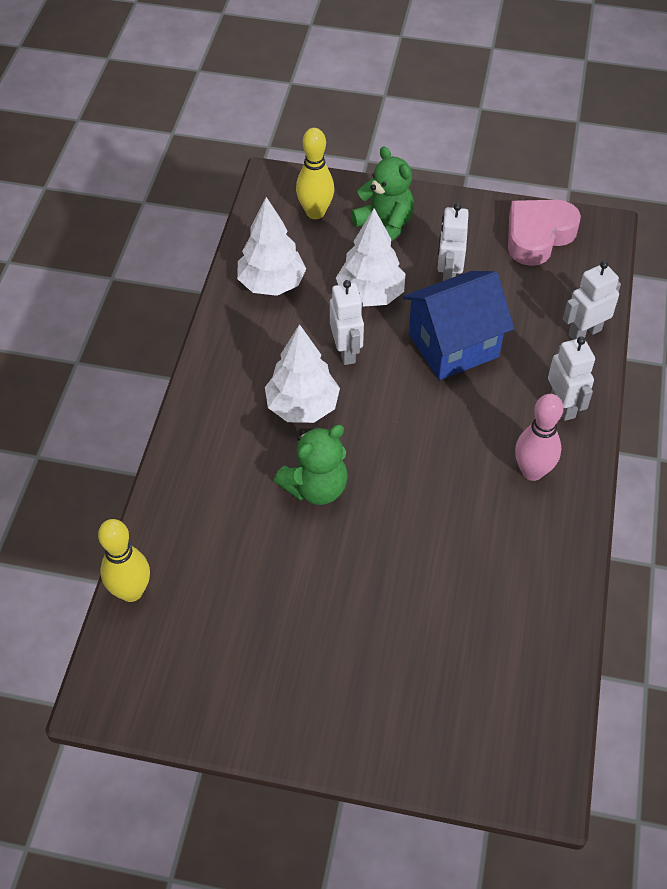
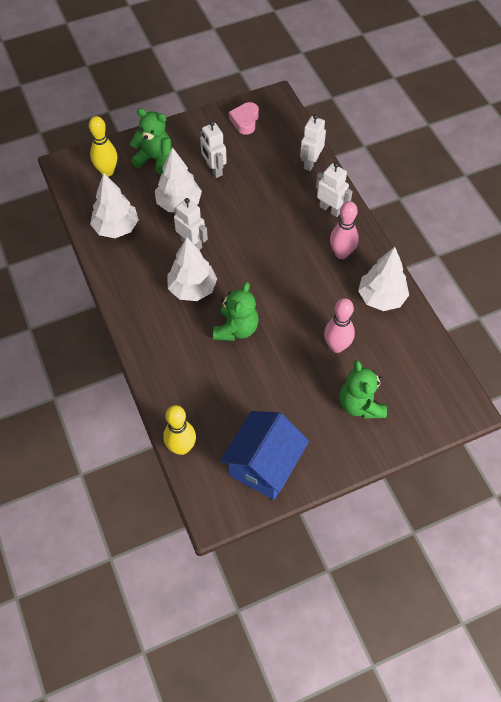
camera: 35 degrees left, 5 degrees up
(397, 684) = (360, 405): none -> green teddy bear
(427, 588) = (337, 346): none -> pink bowling pin
(453, 345) = (247, 207): blue house -> blue house (264, 465)
(538, 236) = (245, 121): pink heart -> pink heart, size x0.66
(541, 561) = (381, 298): none -> white tree

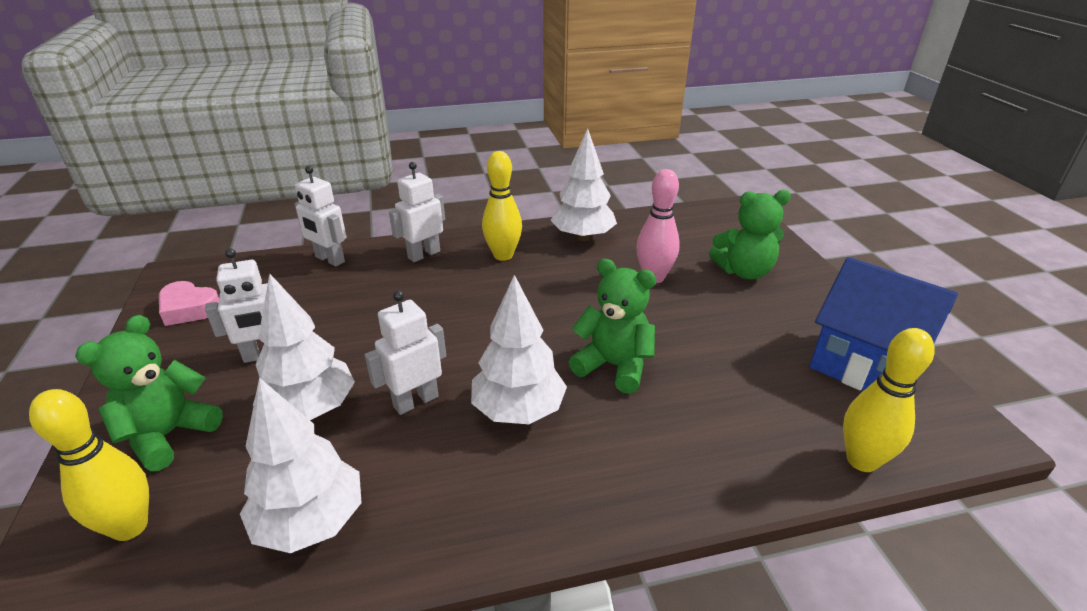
camera: 80 degrees left, 25 degrees down
(341, 253) = (503, 255): pink bowling pin -> yellow bowling pin

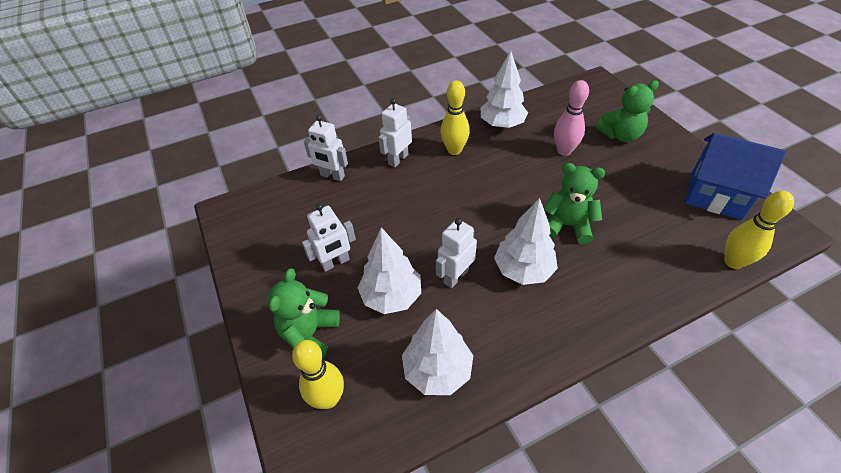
camera: 10 degrees left, 15 degrees up
(189, 309) = (256, 236): pink heart -> none

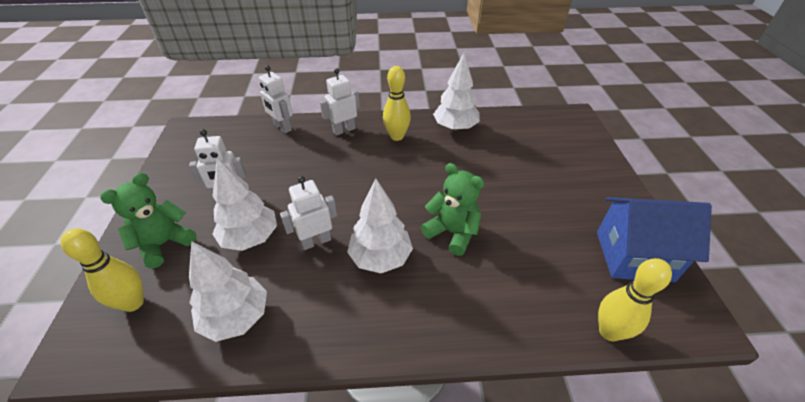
camera: 20 degrees right, 5 degrees down
(564, 151) = (497, 166): pink bowling pin -> none
(620, 135) = (565, 168): green teddy bear -> none
(715, 195) = (633, 256): blue house -> blue house turned 45 degrees counterclockwise

